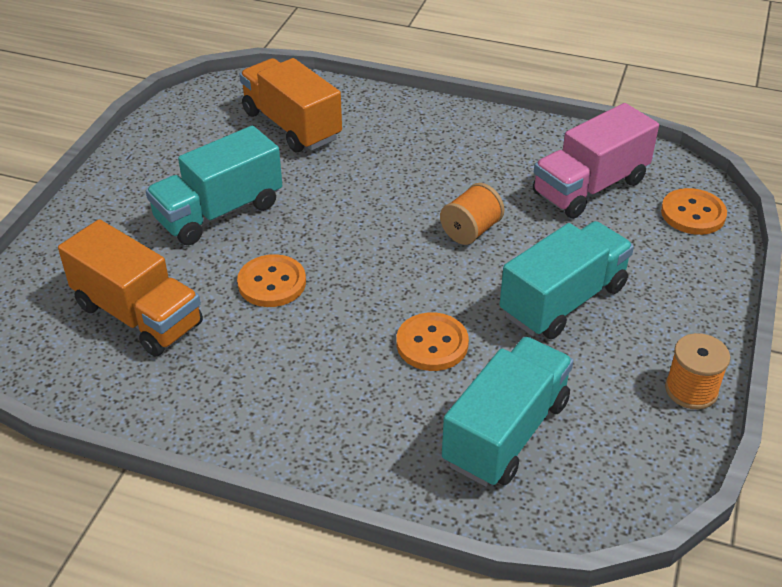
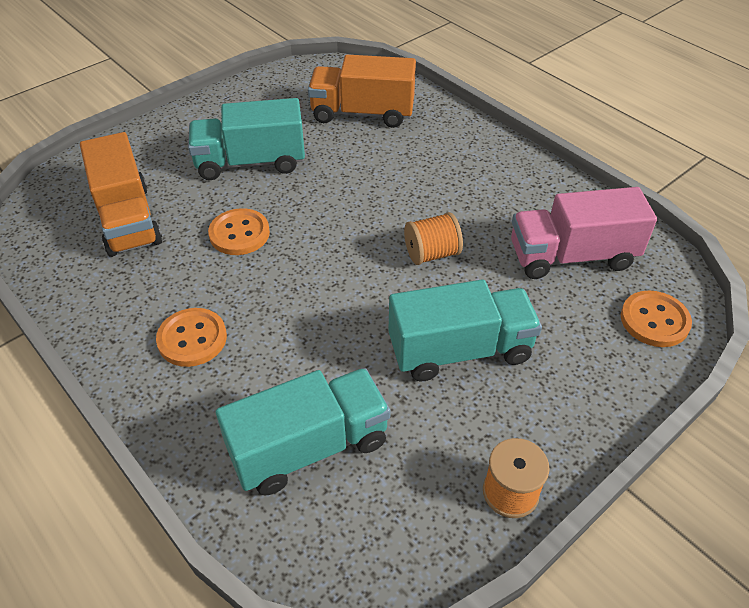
camera: 30 degrees right, 5 degrees up
(291, 125) = (362, 113): orange truck -> orange truck turned 75 degrees counterclockwise
(432, 344) = (316, 338): orange button -> orange button (192, 339)

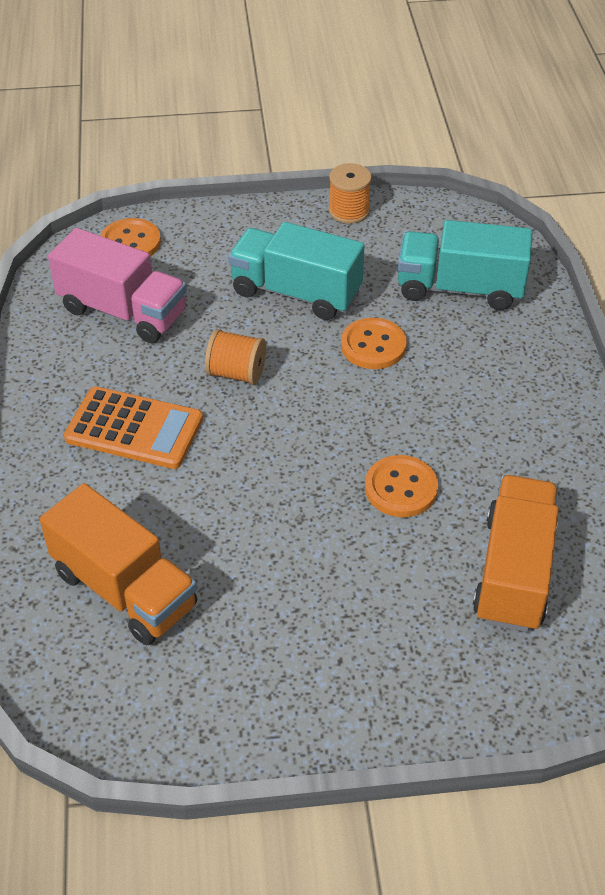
camera: 145 degrees left, 0 degrees up
(192, 339) = (506, 404): orange button -> orange button (373, 345)
(251, 162) = (324, 583): turquoise truck -> none
(456, 185) = (134, 429): none -> orange calculator

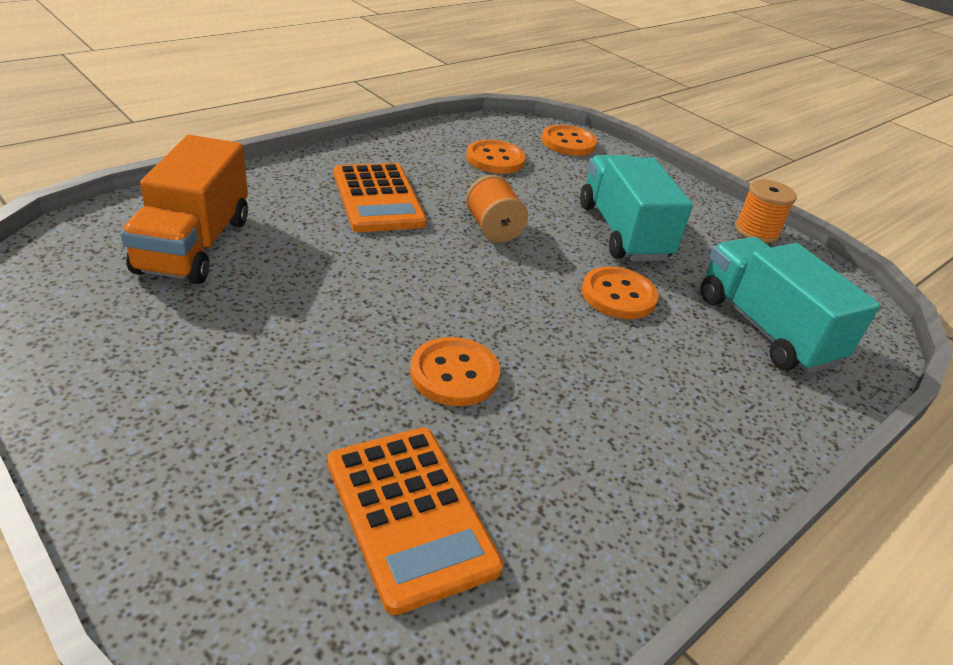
camera: 50 degrees right, 10 degrees down
(123, 311) = (495, 159): pink truck -> orange button
(513, 572) = (410, 514): orange truck -> orange calculator

